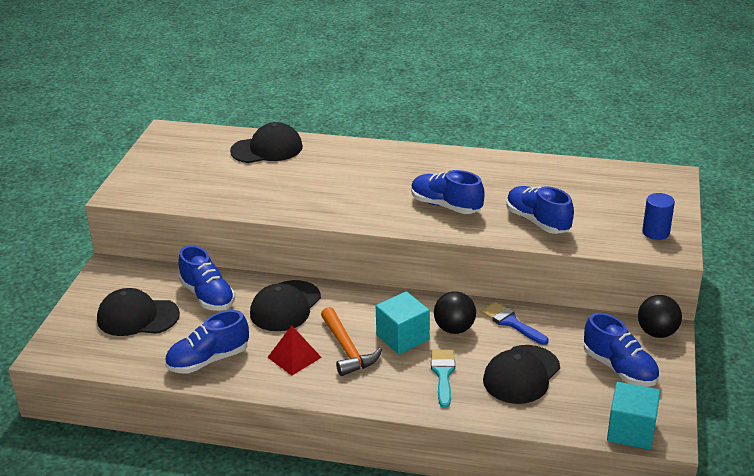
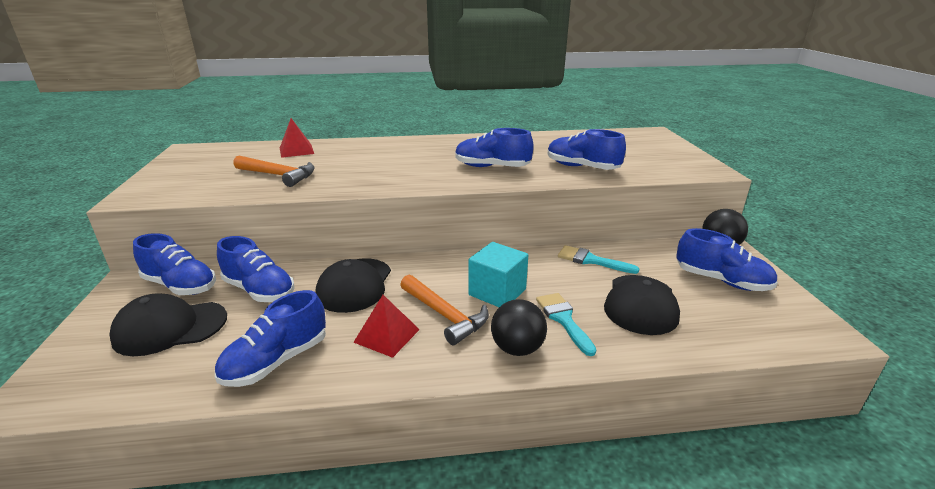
camera: 20 degrees left, 5 degrees down
(147, 279) = (180, 285): none -> blue shoe
(241, 184) = (278, 175): none -> orange hammer
(267, 149) = (296, 150): black cap -> red pyramid
(454, 329) = (543, 275): black ball -> black ball (517, 348)
(511, 322) = (591, 260): blue brush -> turquoise brush
(631, 431) = (795, 337): turquoise cube -> none
(655, 232) = (684, 162): blue cylinder -> none

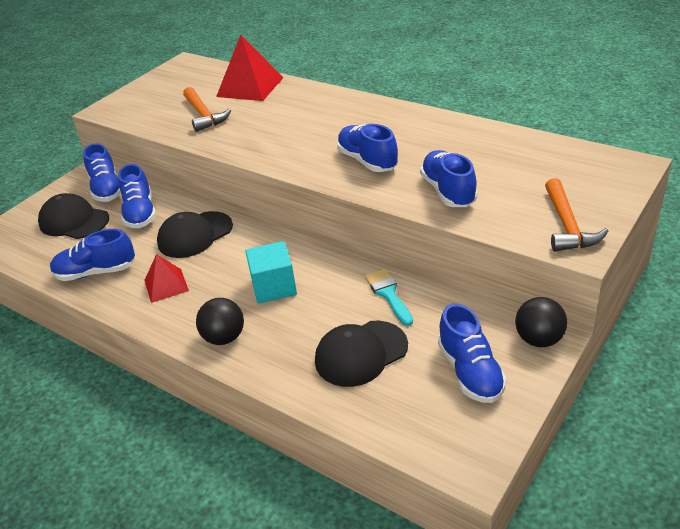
camera: 45 degrees right, 10 degrees up
(296, 150) = (250, 87): red pyramid -> red pyramid, size x1.68
(444, 315) = (216, 288): orange hammer -> orange hammer (567, 225)
(563, 319) = (285, 333): turquoise brush -> none

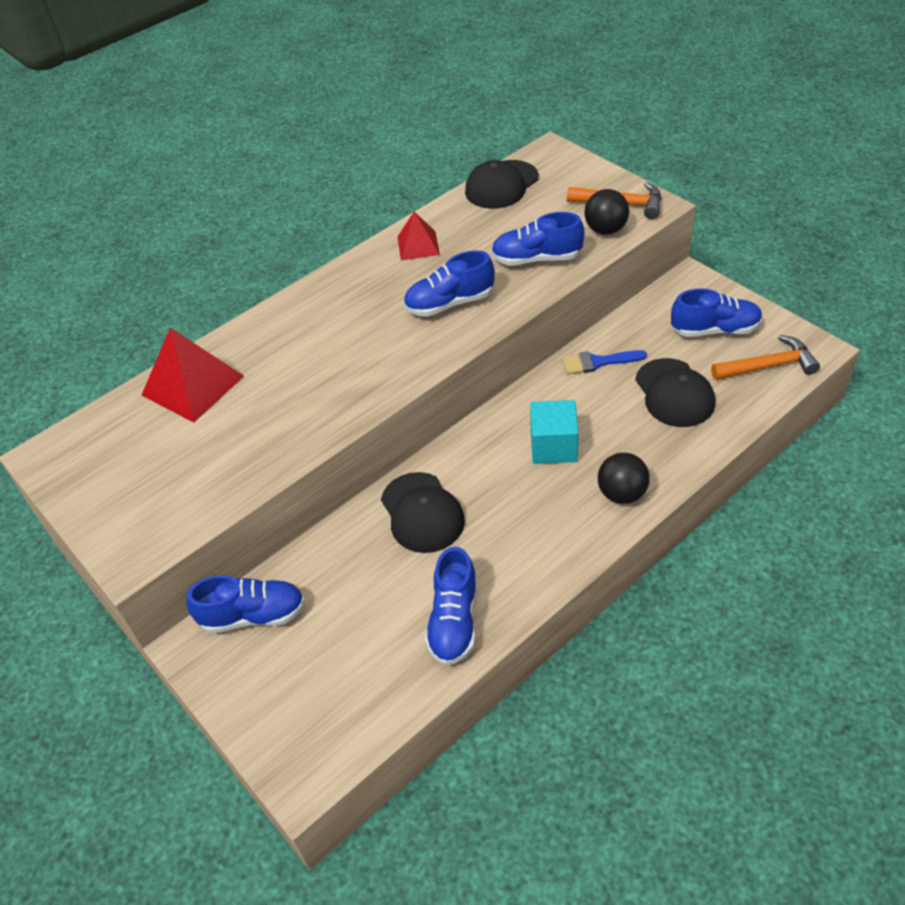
camera: 75 degrees left, 10 degrees up
(74, 221) = (316, 655): black cap -> black cap (501, 185)
(140, 213) = (341, 572): blue shoe -> none
(166, 285) = (512, 544): red pyramid -> red pyramid (418, 245)
(203, 115) = (240, 437): orange hammer -> orange hammer (768, 366)
(388, 294) = (597, 362): turquoise brush -> blue brush
(539, 339) = (687, 284): black ball -> black ball (605, 230)

